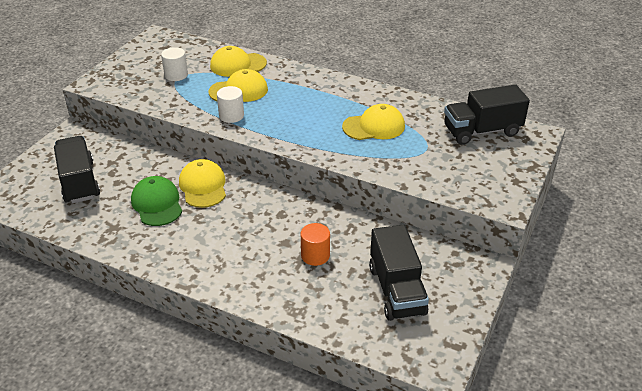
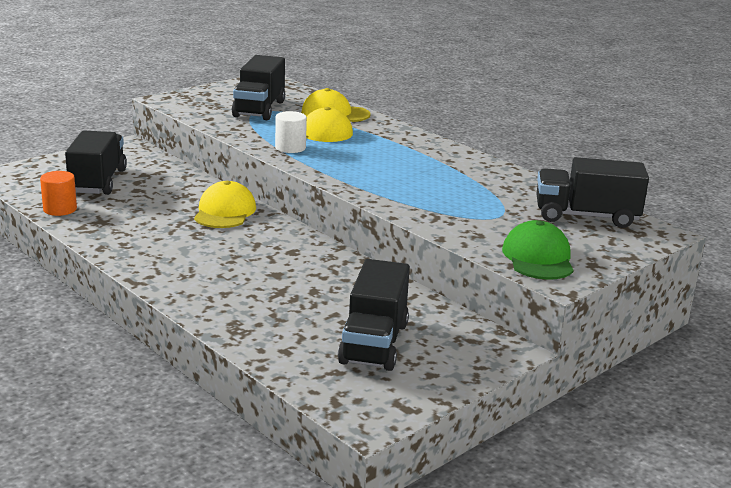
camera: 20 degrees right, 15 degrees down
(157, 204) = (163, 214): green cap -> green cap (538, 258)
(176, 75) = (259, 109): white cylinder -> black truck
(315, 255) = (301, 292): orange cylinder -> orange cylinder (60, 209)
(374, 126) = (450, 187): yellow cap -> none

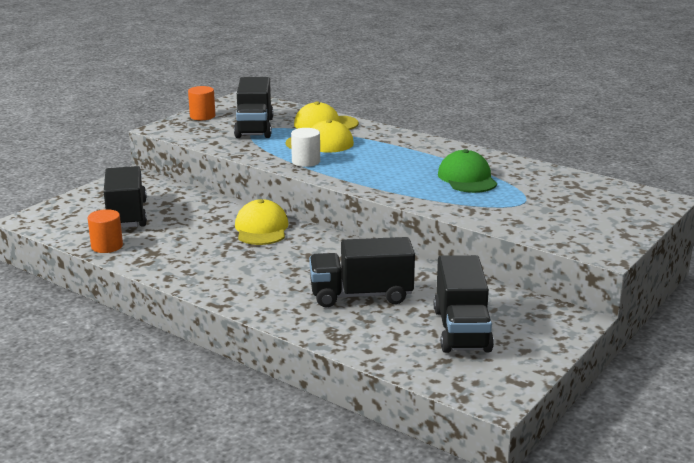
camera: 10 degrees left, 0 degrees up
(214, 92) = (202, 116): none -> orange cylinder
(538, 258) = (578, 235): green cap -> green cap (467, 178)
(586, 216) = (595, 193): black truck -> black truck (361, 295)

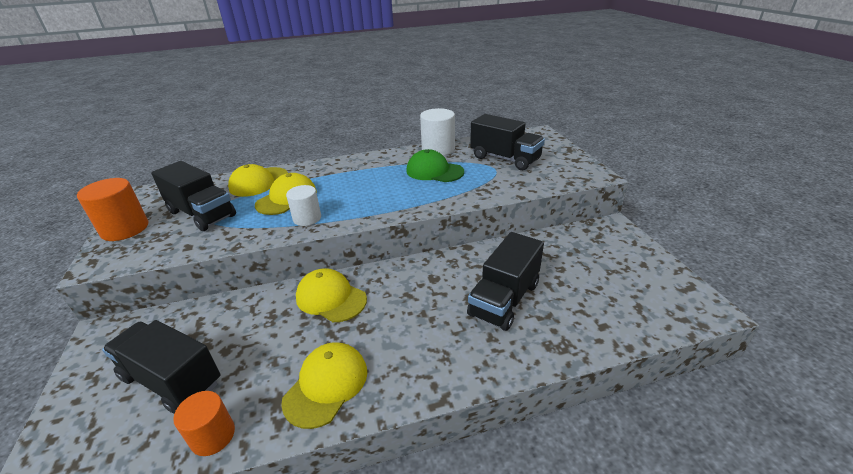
camera: 50 degrees left, 10 degrees up
(182, 262) = (326, 385): none -> yellow cap
(202, 116) = (125, 229): orange cylinder -> orange cylinder, size x1.52
(461, 330) = (597, 277): black truck -> black truck (505, 159)
(516, 165) = (438, 149): none -> white cylinder

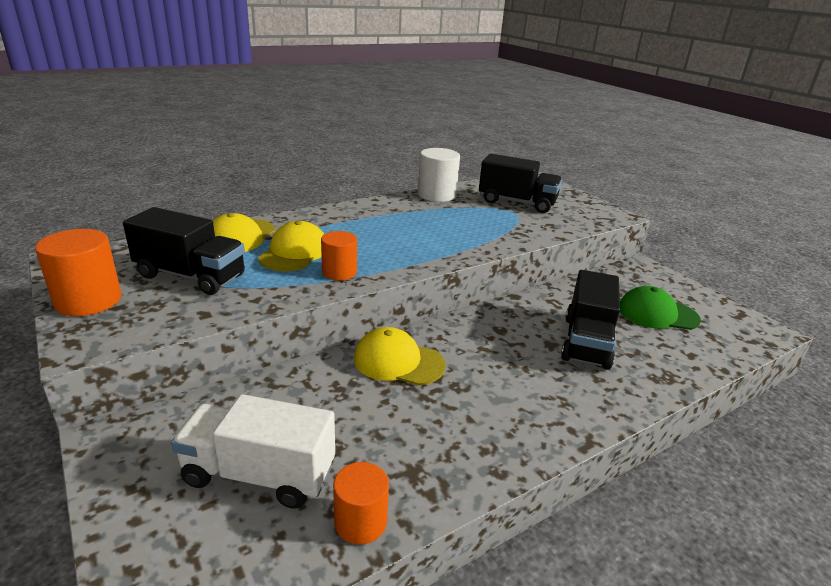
camera: 20 degrees left, 5 degrees down
(172, 380) = (259, 474): black truck -> white truck
(307, 218) = (339, 272): white cylinder -> orange cylinder
(326, 385) = (457, 448): yellow cap -> none
(434, 171) = (450, 217): green cap -> green cap (657, 314)

